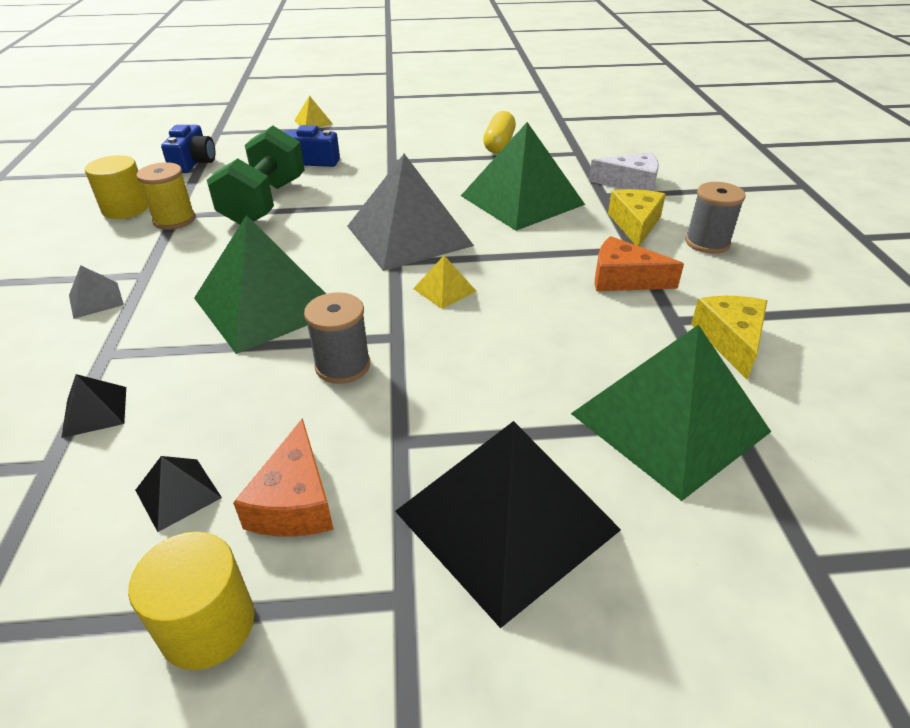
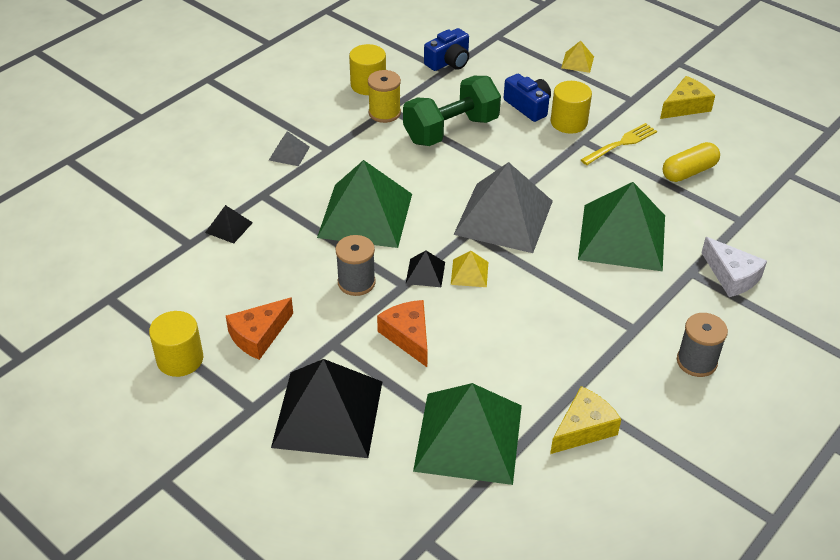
camera: 45 degrees right, 5 degrees up
(178, 493) = (221, 296): black pyramid -> black pyramid (425, 272)
(363, 155) = (568, 122): none -> yellow cylinder
(425, 150) = (621, 144): none -> yellow fork
(623, 279) = (589, 344): orange cheese -> orange cheese (408, 336)
(635, 224) = (670, 312): yellow cheese -> yellow cheese (685, 106)

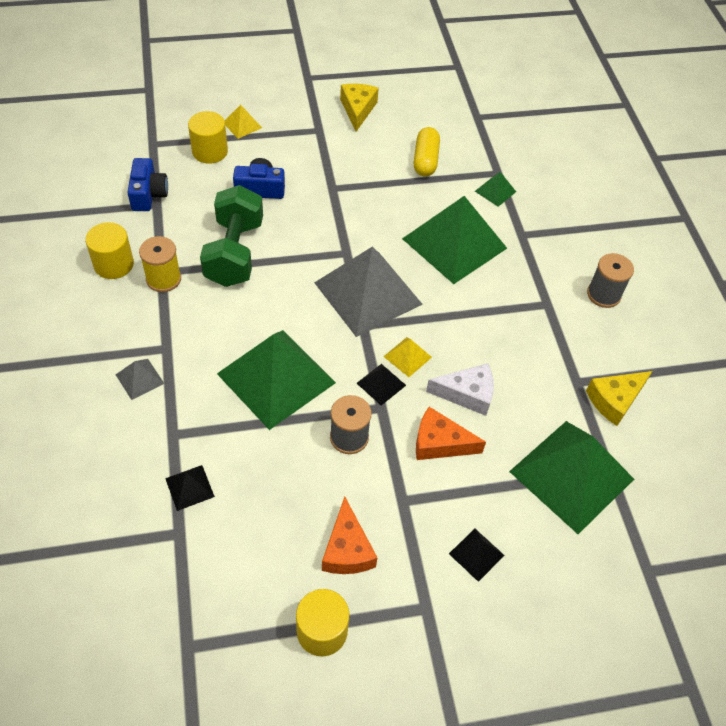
camera: 55 degrees left, 10 degrees up
(327, 414) = (476, 554): black pyramid -> black pyramid, size x0.42
(568, 122) = (304, 180): yellow cylinder -> yellow cylinder (210, 151)
(583, 428) = (614, 400): yellow cheese -> yellow cheese turned 120 degrees counterclockwise
(621, 144) = (359, 171): yellow fork -> none
(717, 230) = (495, 191): none -> green pyramid
(731, 276) = (544, 217): white cheese -> white cheese (467, 394)

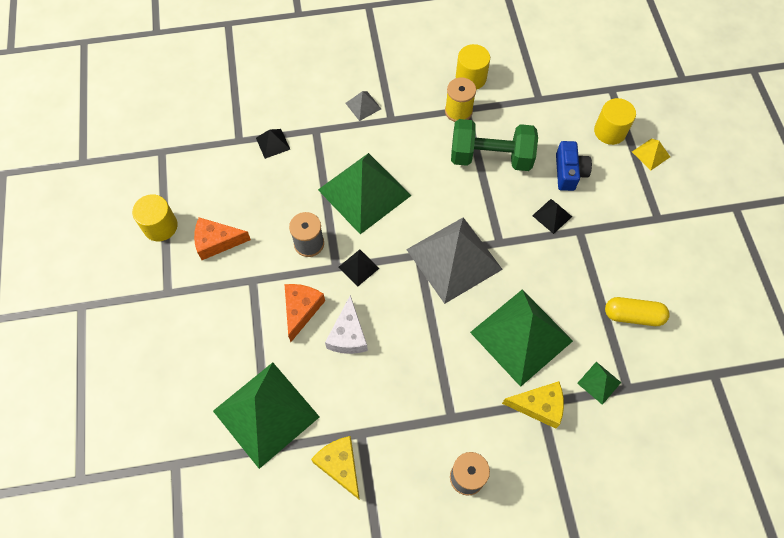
camera: 95 degrees right, 10 degrees up
(148, 194) = (549, 92): blue camera -> none
(358, 110) = (696, 253): yellow cheese -> yellow cheese (539, 406)
(407, 356) = (386, 289): yellow pyramid -> none
(476, 554) = (203, 330): black pyramid -> black pyramid (552, 216)

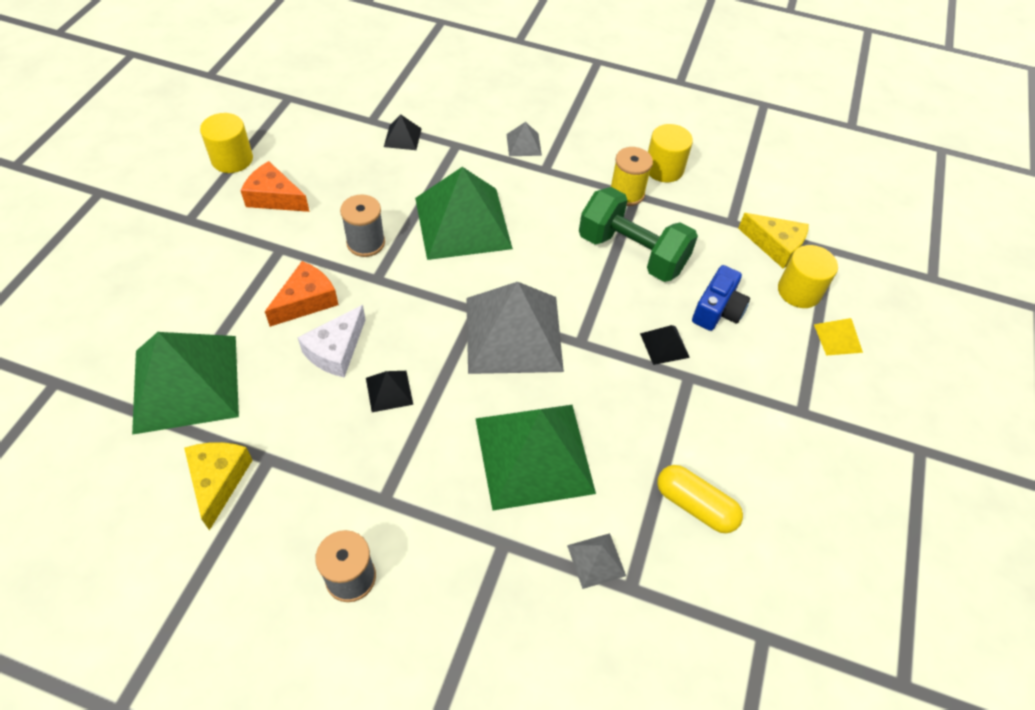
camera: 25 degrees right, 10 degrees down
(358, 267) = (400, 290): black pyramid -> black pyramid (389, 391)
(539, 406) = (499, 545): yellow cheese -> yellow cheese (775, 246)
(599, 383) = (596, 560): green pyramid -> grey pyramid

